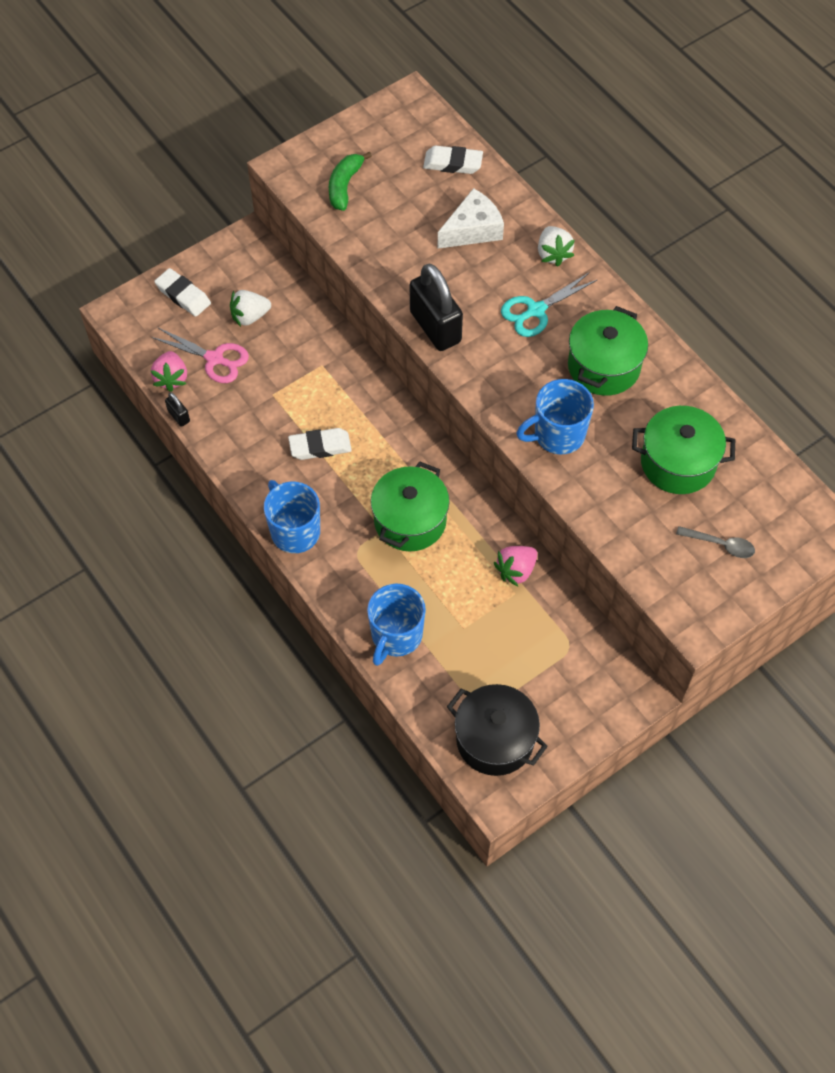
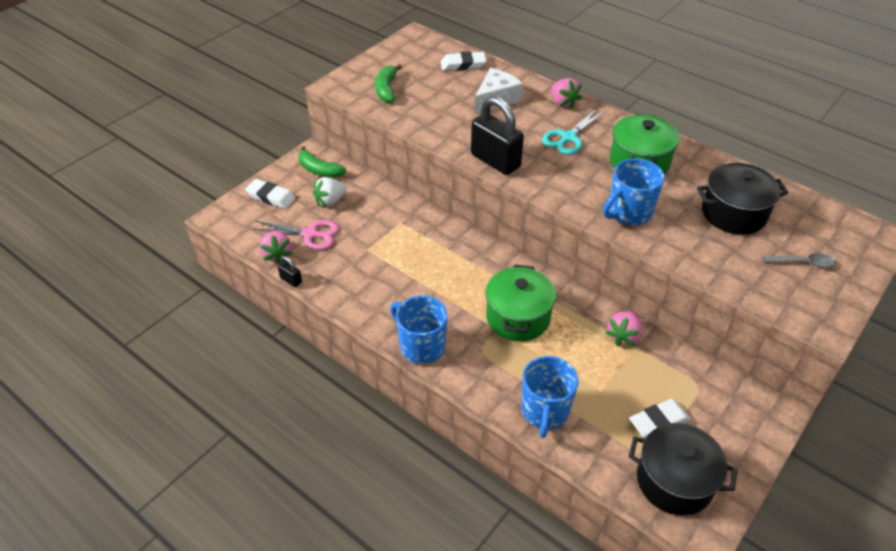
camera: 15 degrees left, 15 degrees down
(249, 267) = (319, 170): none -> green banana
(320, 446) = (420, 278): white eraser -> white eraser (658, 421)
(553, 254) = (563, 103): white strawberry -> pink strawberry
(678, 463) = (733, 213): green pot -> black pot

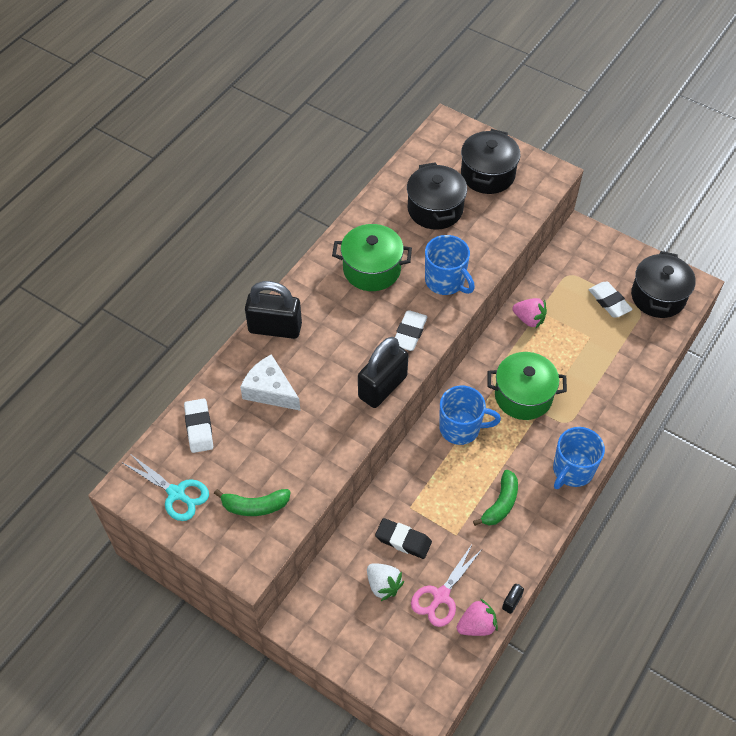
camera: 95 degrees left, 10 degrees up
(271, 197) = (383, 655): white eraser -> white eraser (409, 333)
(310, 234) = (440, 596): pink scissors -> pink scissors turned 150 degrees counterclockwise
(319, 170) = (328, 608): green banana -> green banana (501, 504)
(369, 215) = (403, 540): none -> black eraser
(545, 412) = (619, 375): blue mug -> blue mug (461, 428)
(563, 103) = (275, 328): pink strawberry -> black padlock
(568, 138) = (337, 324): turquoise scissors -> turquoise scissors (177, 494)
(803, 263) = (487, 174): grey spoon -> black pot

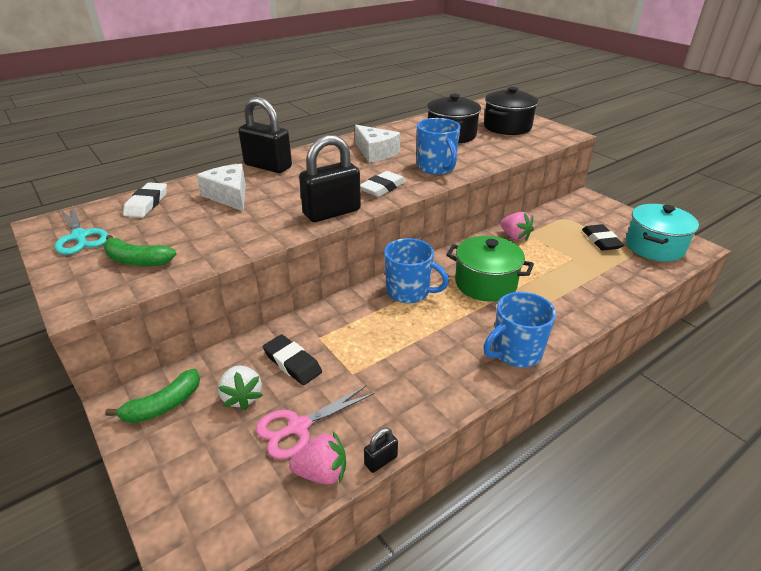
camera: 20 degrees right, 20 degrees down
(372, 269) = (375, 152): green pot -> white cheese
(501, 504) = (418, 360): green banana -> green banana (163, 405)
(609, 302) = (601, 241): white eraser -> black eraser
(658, 297) = (654, 247): black pot -> turquoise pot

